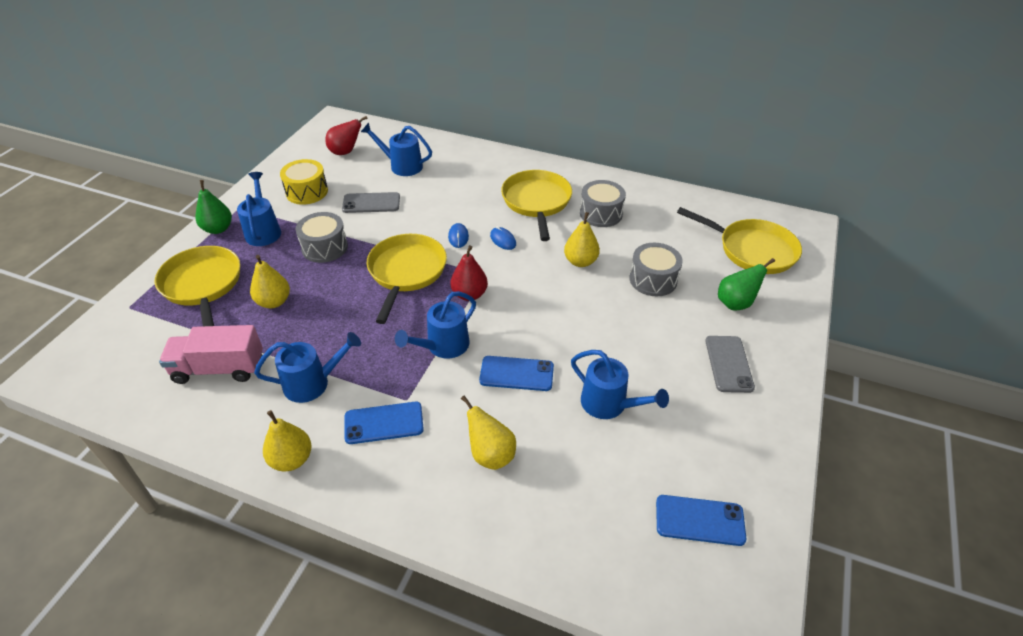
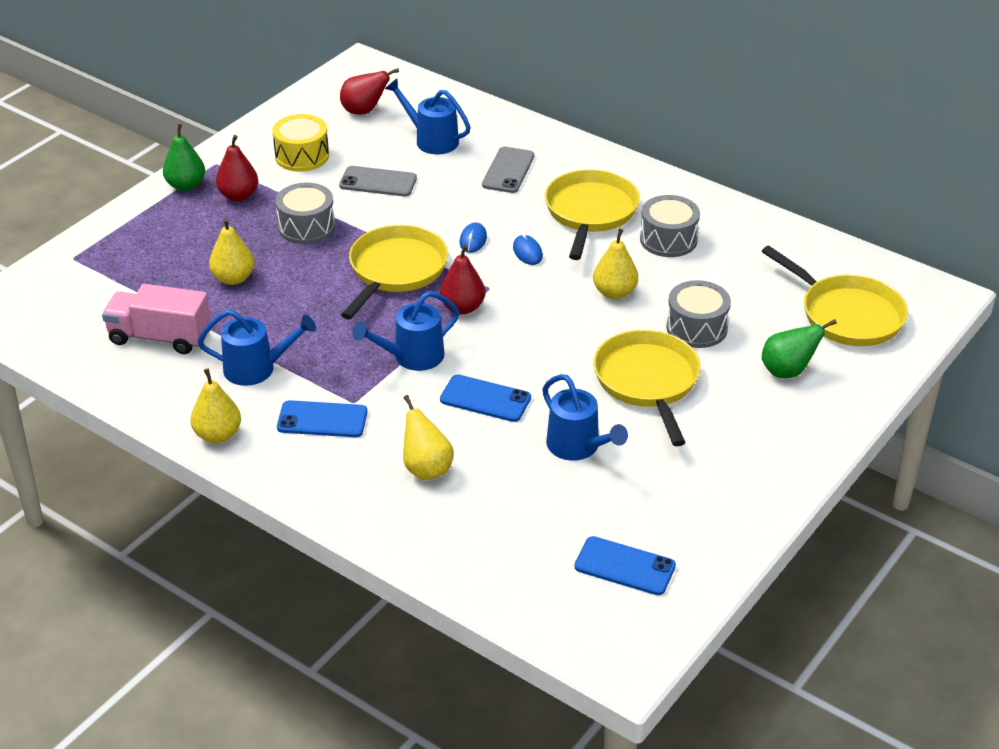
camera: 15 degrees right, 5 degrees down
(203, 285) = (157, 247): yellow pan -> yellow pan (648, 382)
(263, 230) = (238, 196): blue watering can -> red pear
(728, 364) = (740, 432): grey phone -> grey phone (508, 170)

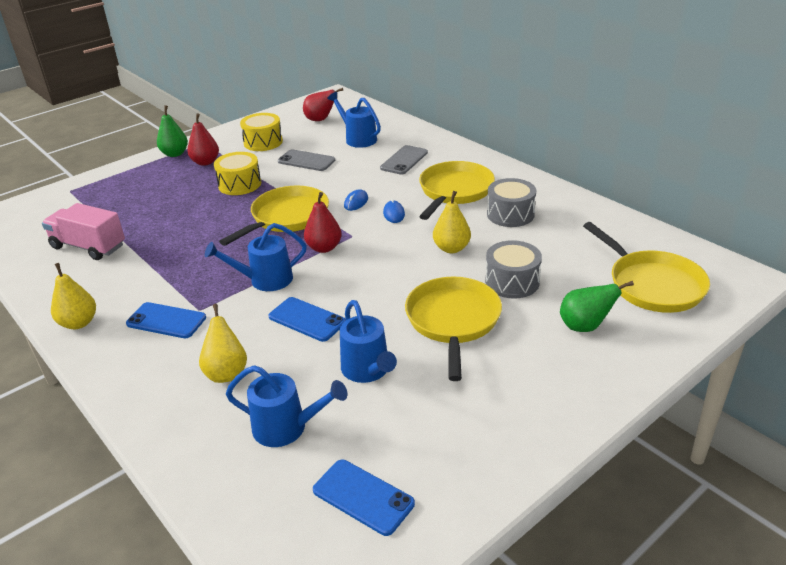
camera: 15 degrees right, 5 degrees down
(233, 278) = (167, 213): yellow pear -> none
(257, 369) = (142, 276): blue watering can -> blue watering can (287, 428)
(306, 227) = (239, 184): grey drum -> yellow drum

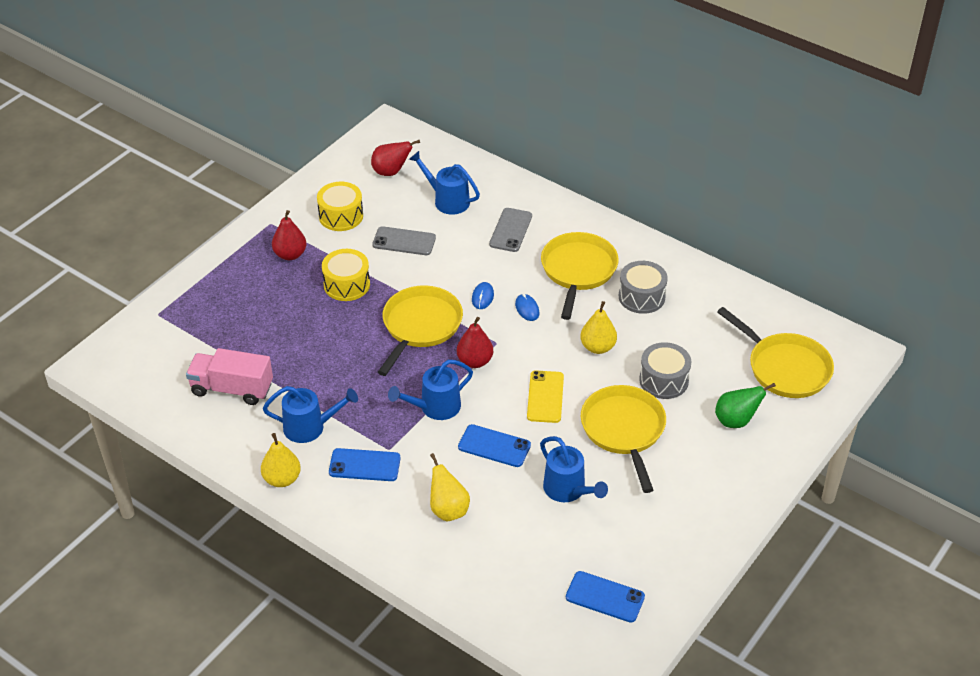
camera: 15 degrees left, 10 degrees up
(175, 154) = (246, 245): green pear -> none
(287, 428) = (523, 551): blue watering can -> blue watering can (310, 427)
(380, 283) = (545, 397): none -> yellow phone

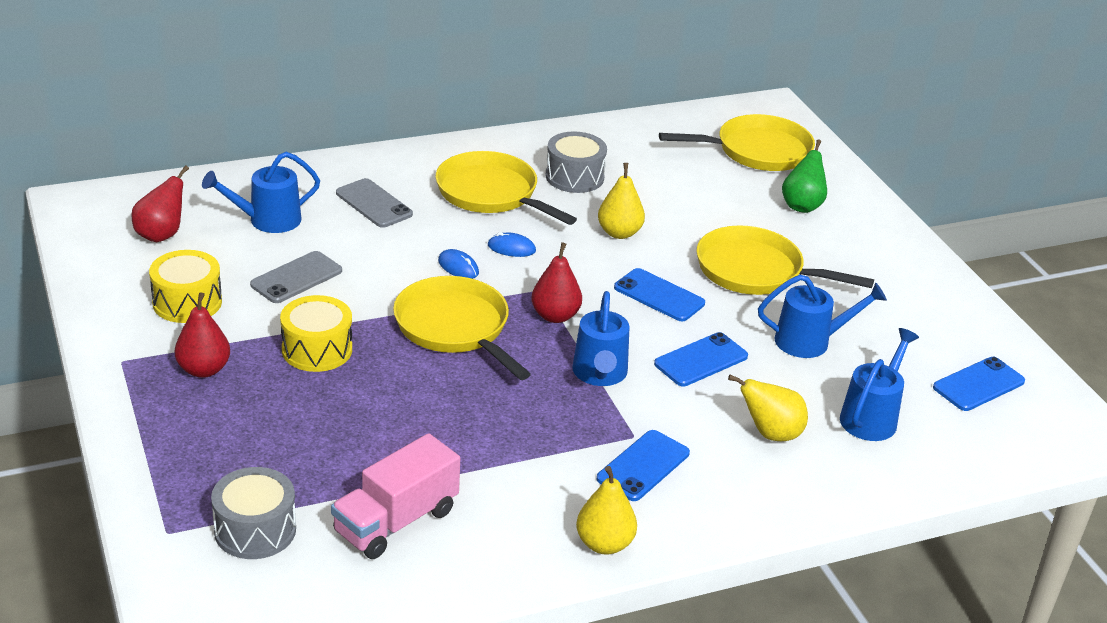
camera: 60 degrees left, 10 degrees down
(310, 427) = (536, 482): blue watering can -> blue watering can (872, 417)
(545, 397) = (659, 295): yellow phone -> blue phone
(663, 380) = (707, 218): grey drum -> grey drum (255, 530)

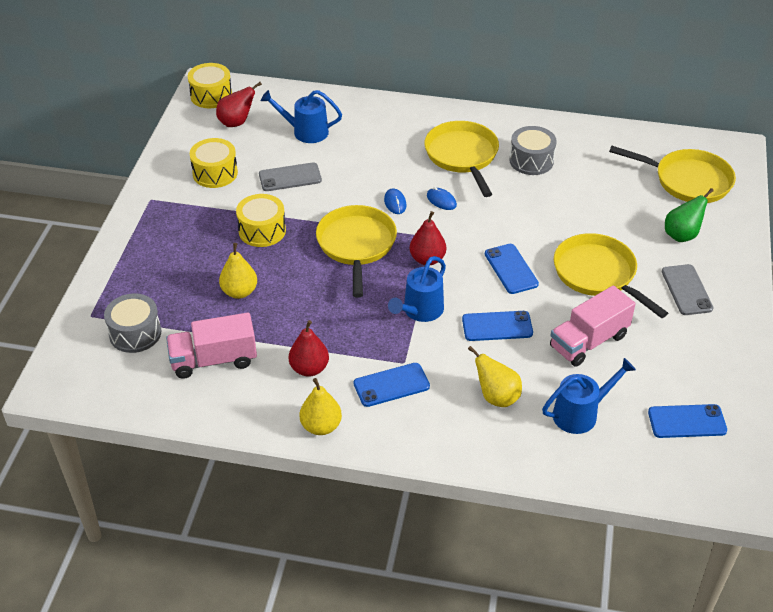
camera: 35 degrees right, 10 degrees up
(94, 213) = (211, 95): none -> yellow drum
(204, 370) = (189, 221): red pear -> red pear (309, 368)
(373, 204) = (380, 140): grey phone -> grey phone (686, 290)
(619, 233) = (525, 213): yellow pear -> yellow pear (239, 292)
(810, 341) = (588, 341): blue watering can -> pink truck

